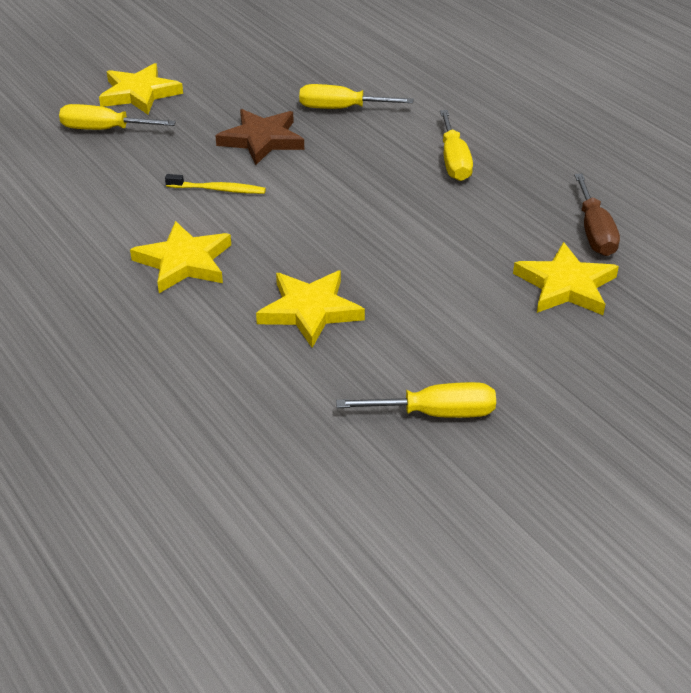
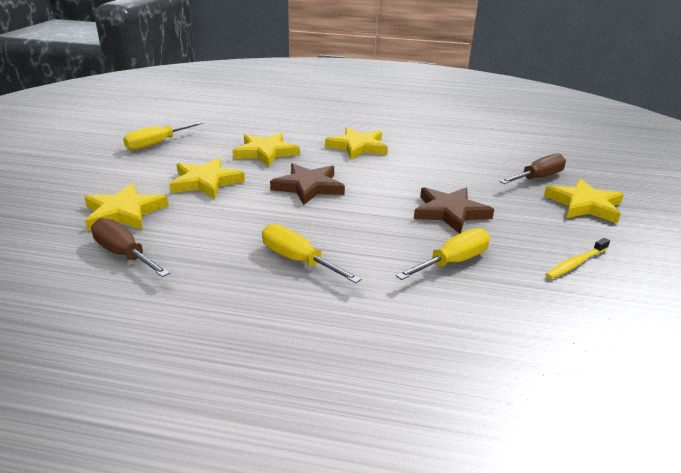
camera: 135 degrees right, 10 degrees down
(104, 130) = (538, 178): yellow screwdriver -> brown screwdriver
(217, 189) = (410, 177): yellow toothbrush -> yellow toothbrush (576, 263)
(339, 228) = (308, 187): none -> brown star
(441, 291) = (206, 182): none -> yellow star

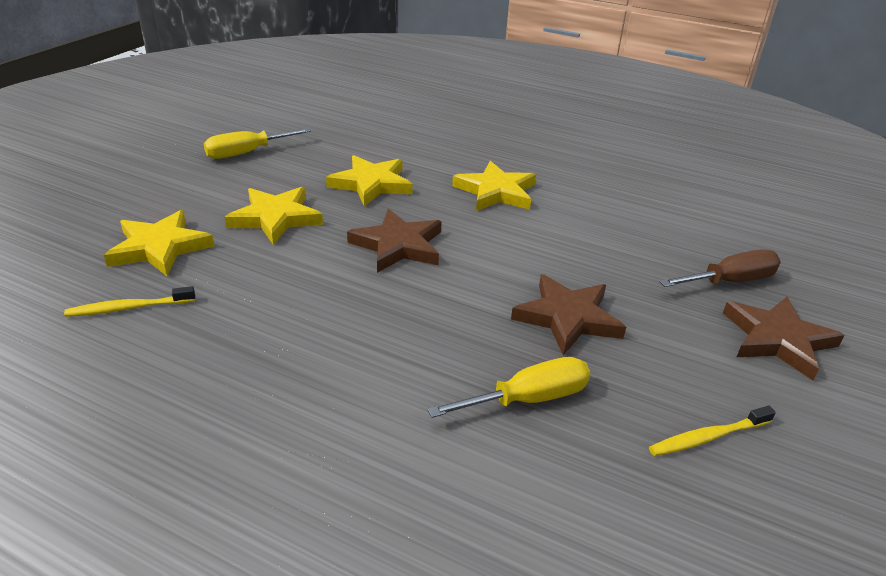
camera: 15 degrees right, 5 degrees up
(124, 254) = (129, 308): brown screwdriver -> yellow toothbrush
(298, 260) = (326, 356): yellow screwdriver -> none
(584, 205) = (777, 340): yellow star -> brown star

